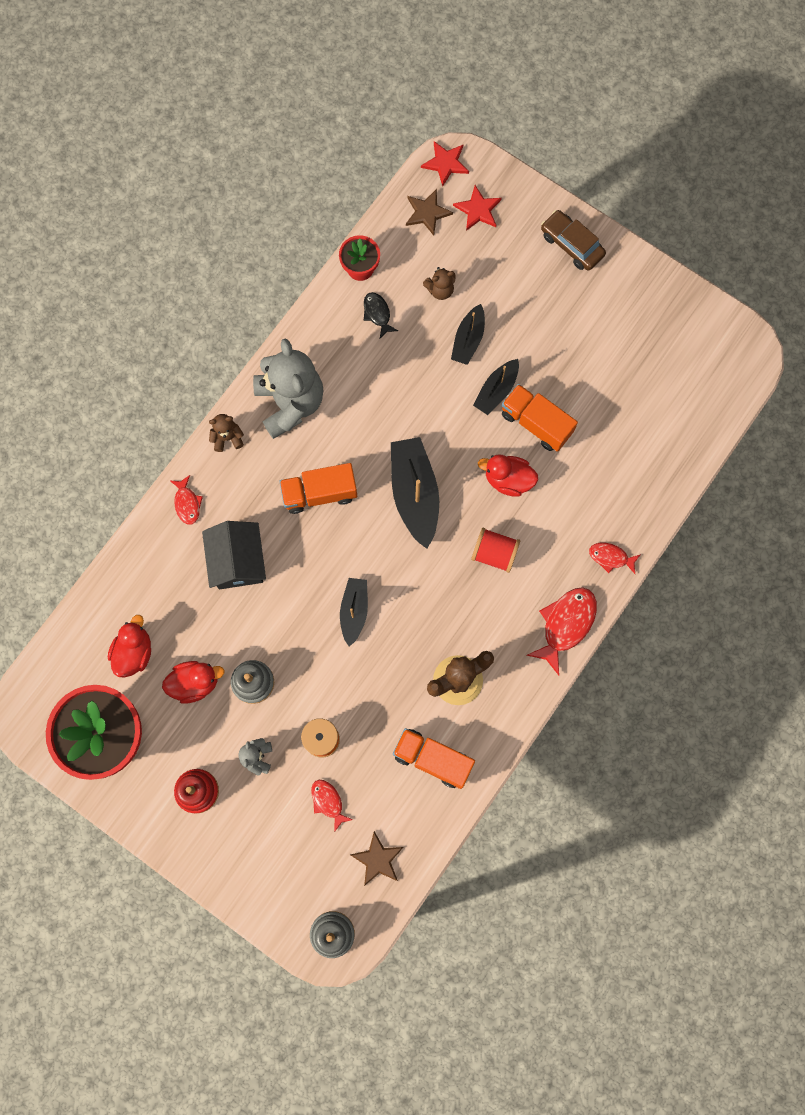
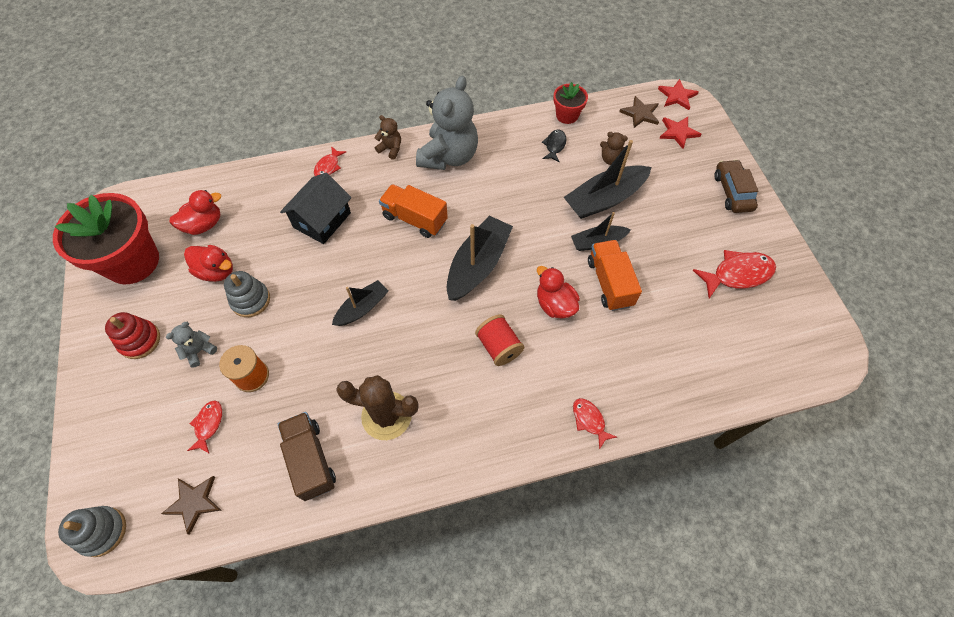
camera: 40 degrees right, 15 degrees down
(433, 759) = (310, 460): orange truck -> brown truck
(468, 340) = (604, 199): black boat -> black boat, size x1.68
(565, 625) = (508, 443): red fish -> red fish (737, 274)

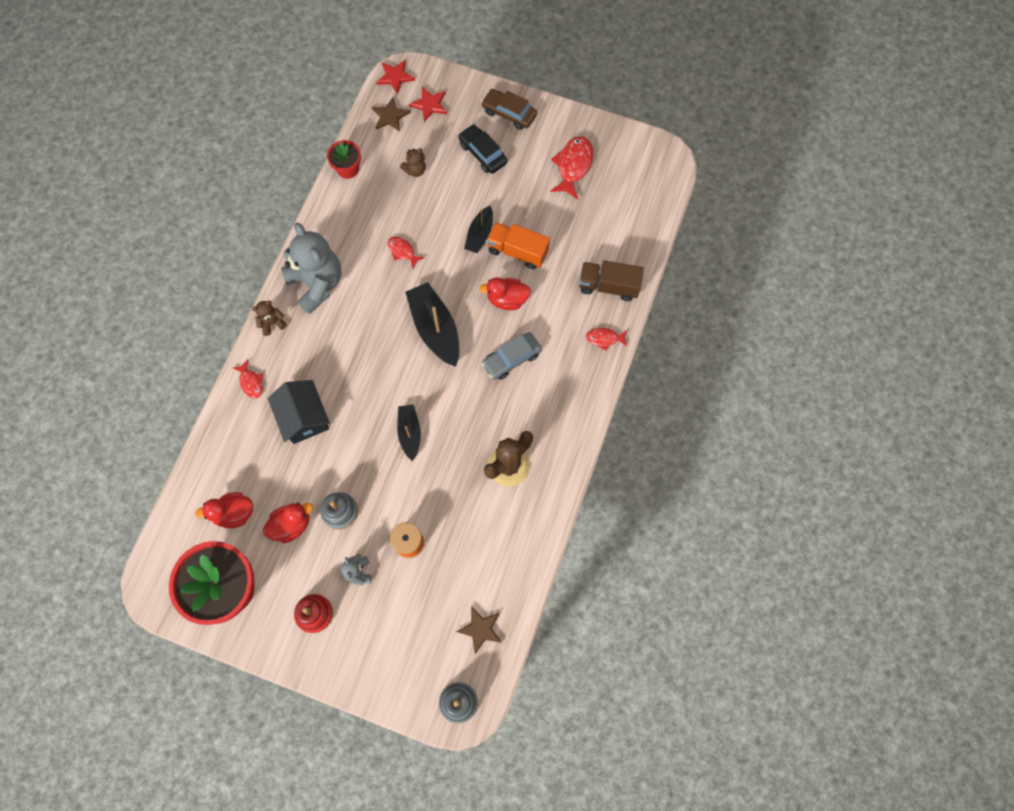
camera: 55 degrees left, 10 degrees up
(204, 225) = (234, 513): red duck -> red duck turned 105 degrees counterclockwise
(208, 425) = (427, 593): red fish -> red fish (403, 251)
(310, 460) = (505, 534): brown truck -> brown truck (608, 286)
(415, 219) = (358, 347): orange truck -> none
(499, 347) = (511, 359): red spool -> grey car
(554, 146) = (370, 199): black fish -> none
(604, 199) = (447, 202): black boat -> none
(675, 196) = (482, 153): none -> black car

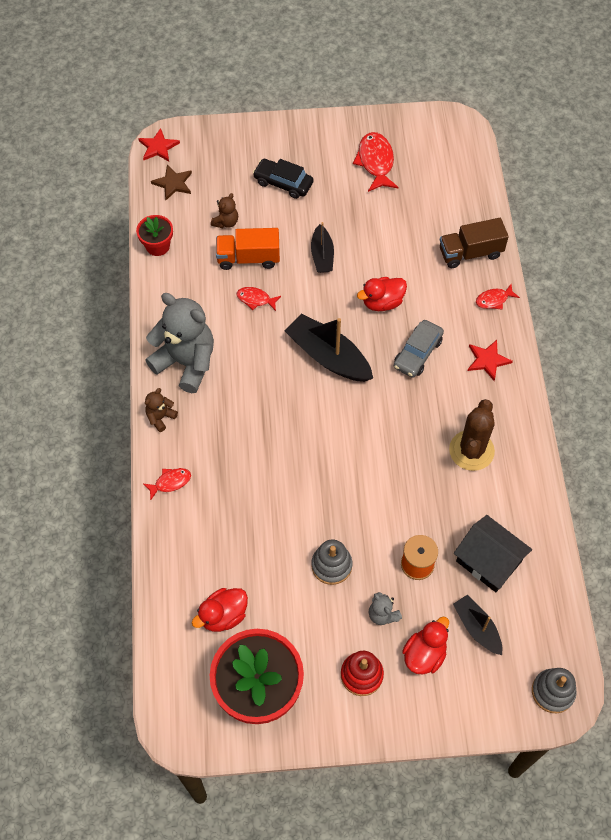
camera: 25 degrees left, 10 degrees down
(251, 382) = (170, 482): red fish -> red fish turned 60 degrees counterclockwise
(291, 525) = (289, 600): red duck -> red duck (424, 654)
(303, 417) = (243, 493): black house -> black house (488, 561)
(409, 433) = (358, 462): black boat -> black boat (477, 628)
(429, 105) = (206, 159): red star -> red star (487, 360)
(480, 629) = (534, 613): brown star -> none
(509, 113) = (288, 139): brown car -> none
(517, 251) = (367, 256): orange truck -> orange truck (248, 258)

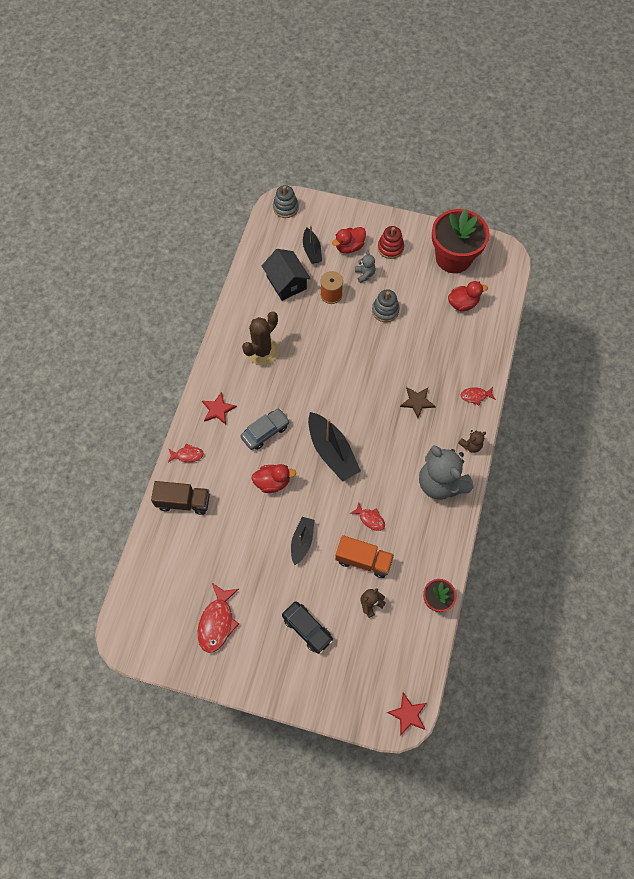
camera: 160 degrees left, 5 degrees up
(173, 183) = (405, 664): brown star -> brown star (417, 402)

